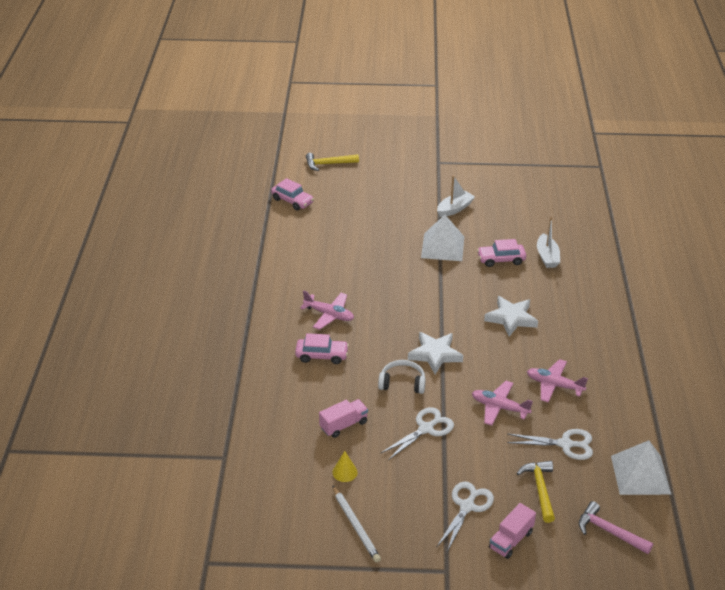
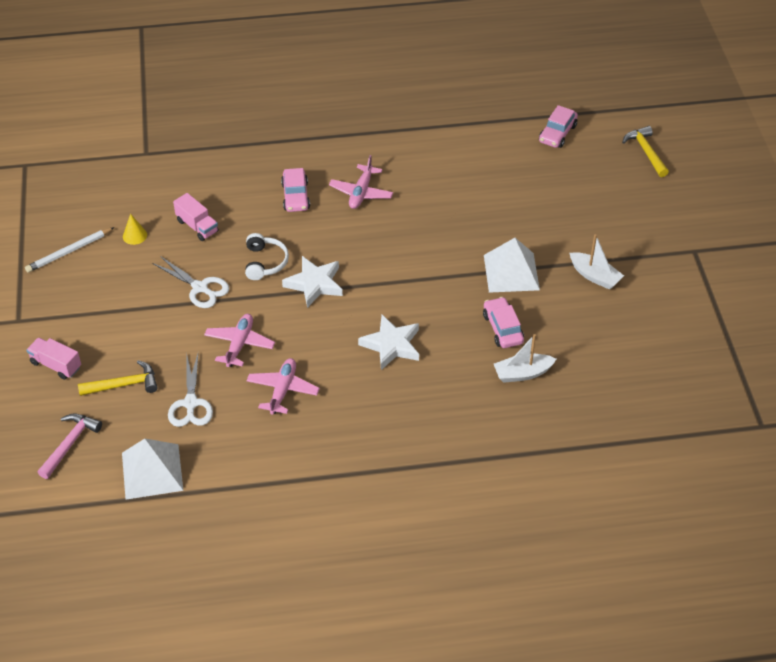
camera: 80 degrees right, 10 degrees up
(467, 506) = (97, 329): white scissors -> none

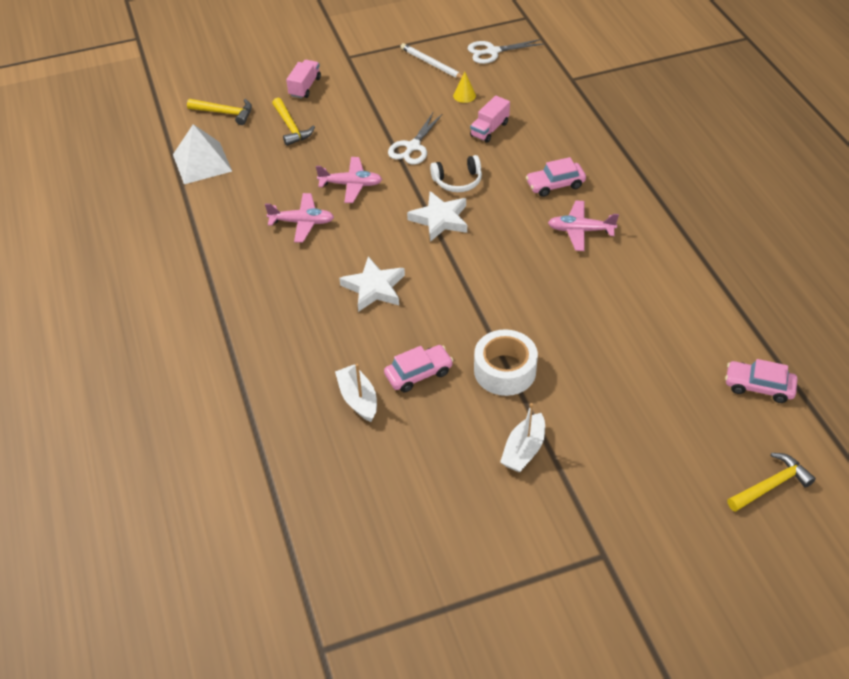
camera: 80 degrees right, 0 degrees up
(70, 444) = (225, 113): pink hammer -> yellow hammer
(190, 403) = (277, 169): white scissors -> white scissors (492, 52)
(511, 272) = (504, 370): white pyramid -> white tape

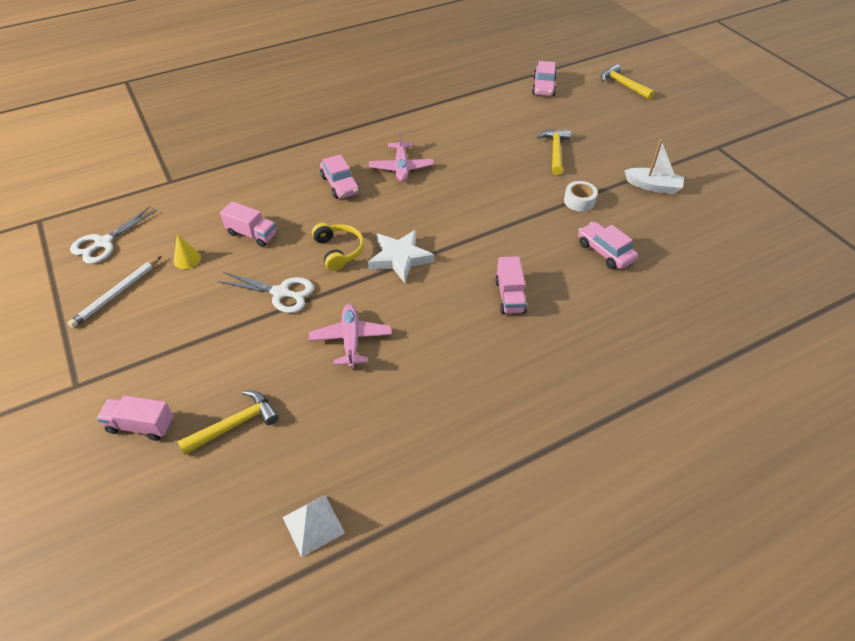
camera: 100 degrees left, 0 degrees up
(202, 163) = (313, 525): white pyramid -> white pyramid, size x0.63
(225, 113) = (192, 522): yellow hammer -> yellow hammer (555, 151)
(302, 222) = (423, 376): pink plane -> none
(358, 399) = (652, 288): white boat -> none
(374, 288) = (510, 296): white star -> pink truck
(457, 181) = (339, 251): white headphones -> yellow headphones
(492, 52) = (103, 243): white scissors -> white scissors turned 60 degrees clockwise
(504, 370) = (579, 201): white tape -> white tape, size x0.58

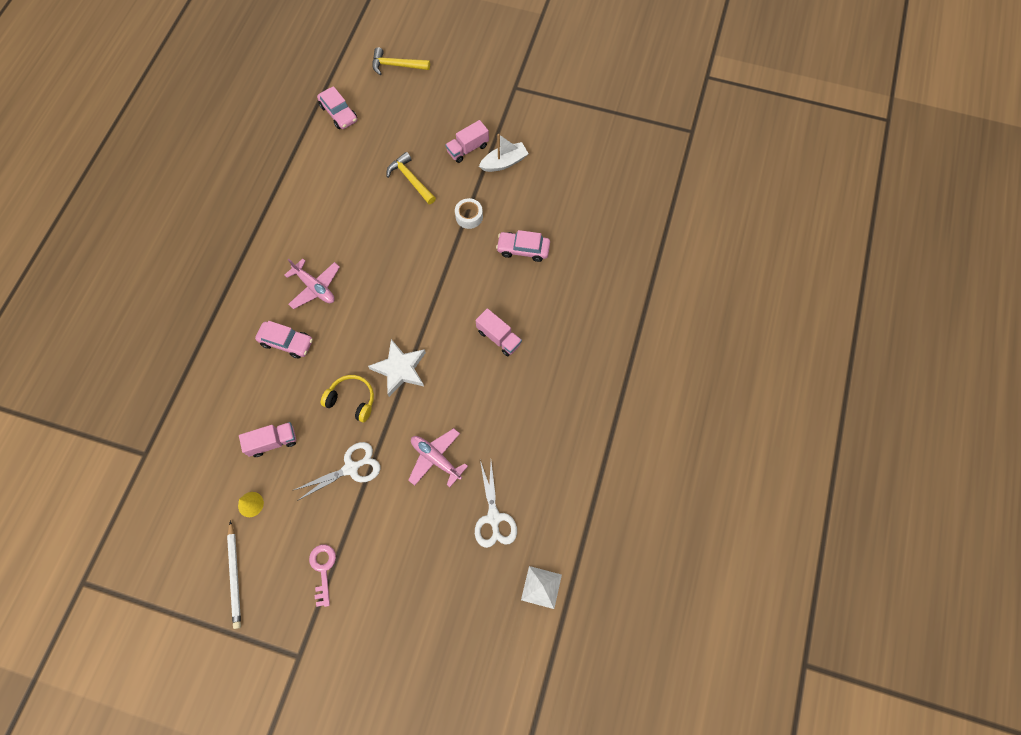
camera: 45 degrees left, 20 degrees up
(103, 243) = (166, 551): white scissors -> white scissors (493, 518)
(141, 425) = (376, 636): pink truck -> pink truck (468, 149)
(172, 342) = (323, 569): none -> pink key
(235, 424) = (431, 578): yellow hammer -> none

